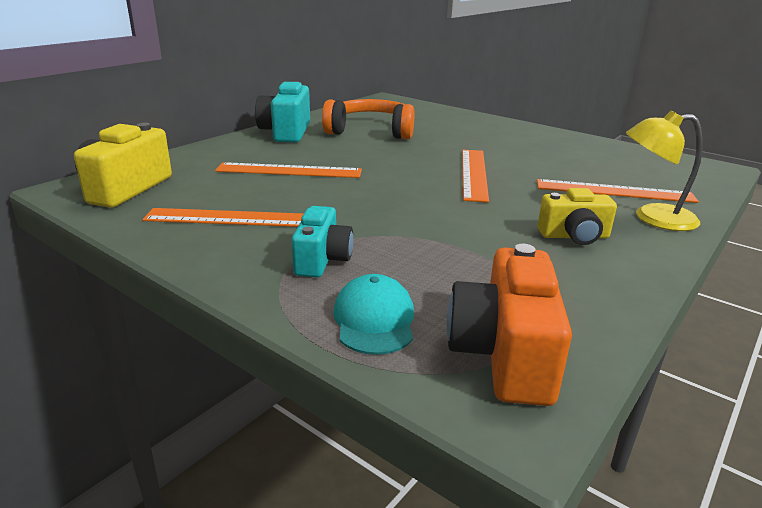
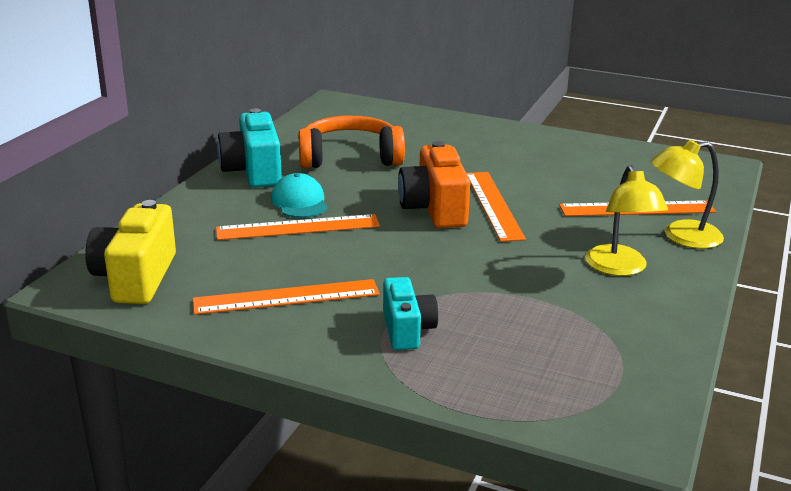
camera: 15 degrees left, 0 degrees up
(374, 320) = (490, 380): turquoise cap -> turquoise cap (299, 202)
(504, 354) = (609, 392): orange camera -> orange camera (434, 209)
(574, 236) = (619, 268): yellow camera -> yellow lamp

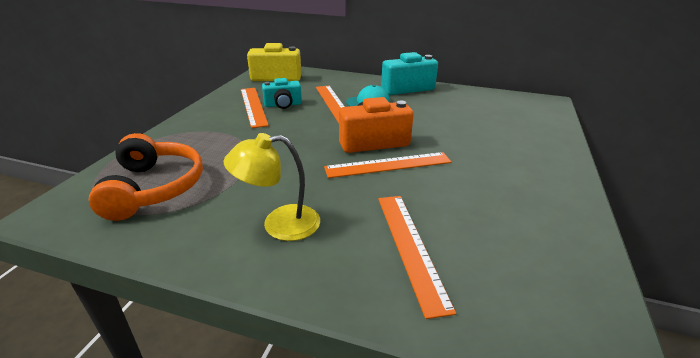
camera: 85 degrees right, 5 degrees up
(350, 157) = (445, 111): orange headphones -> orange headphones (154, 188)
(407, 330) = (209, 137): turquoise camera -> turquoise camera (283, 105)
(681, 236) = (349, 275): yellow lamp -> none

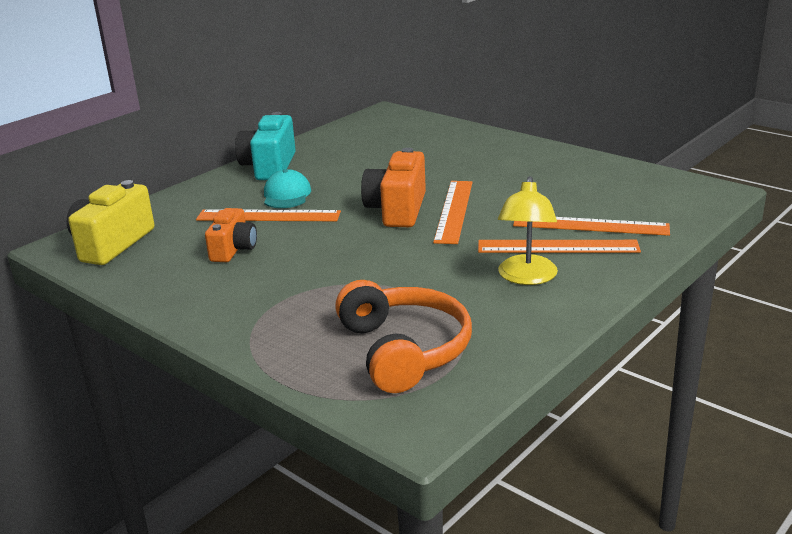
camera: 65 degrees left, 5 degrees down
(154, 188) = (404, 350): orange headphones -> orange headphones turned 60 degrees clockwise
(253, 106) = (213, 271): orange ruler -> orange ruler (557, 247)
(283, 105) = (233, 249): turquoise camera -> orange camera

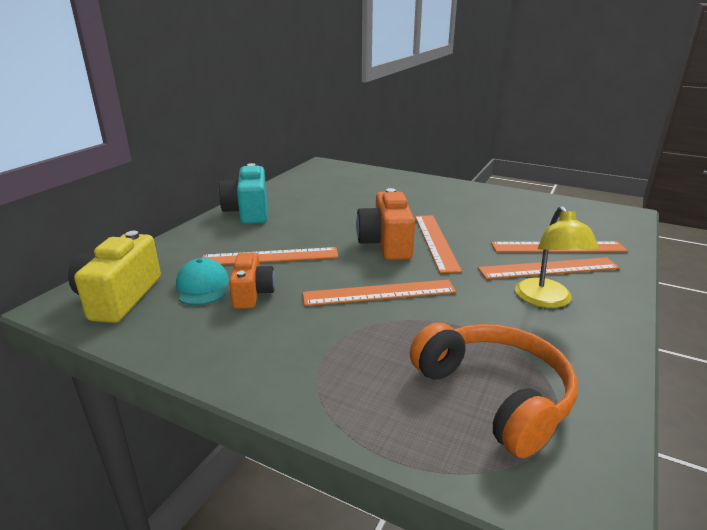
camera: 15 degrees left, 0 degrees up
(286, 195) = (277, 236): turquoise cap -> turquoise cap (202, 286)
(357, 258) = (379, 293): none -> orange ruler

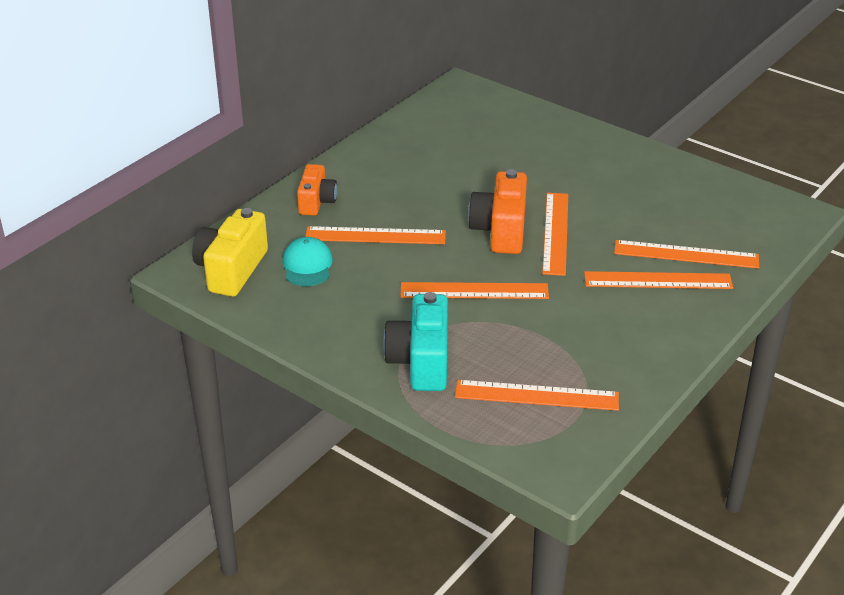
camera: 10 degrees right, 10 degrees up
(248, 212) = (358, 167): turquoise camera -> turquoise camera (421, 361)
(252, 293) = (354, 279): orange camera -> orange camera (316, 202)
(494, 395) = (536, 395): orange headphones -> orange ruler
(547, 300) = (633, 317): yellow lamp -> none

